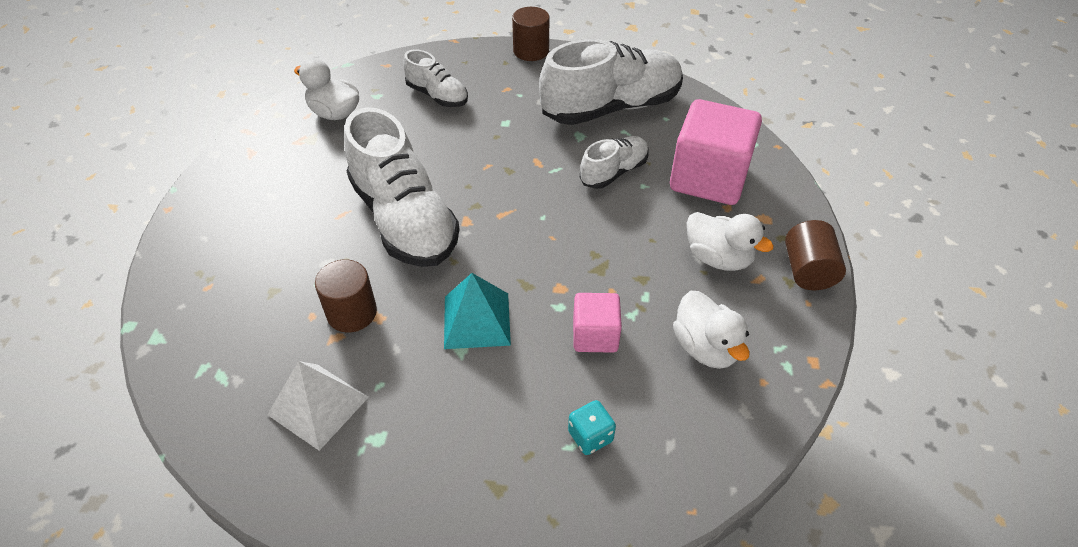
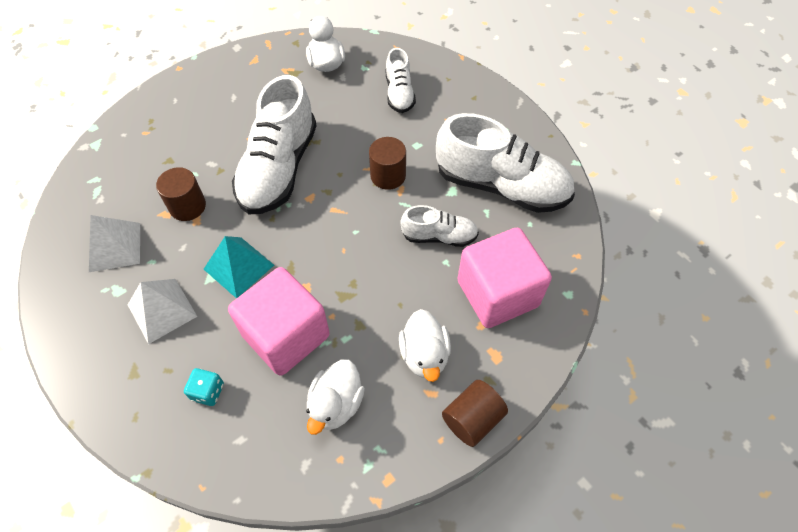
camera: 45 degrees right, 10 degrees up
(450, 414) = (162, 310): none -> white pyramid
(531, 51) = (503, 100): brown cylinder -> brown cylinder (388, 175)
(595, 335) = (286, 335): pink cube -> pink cube, size x1.87

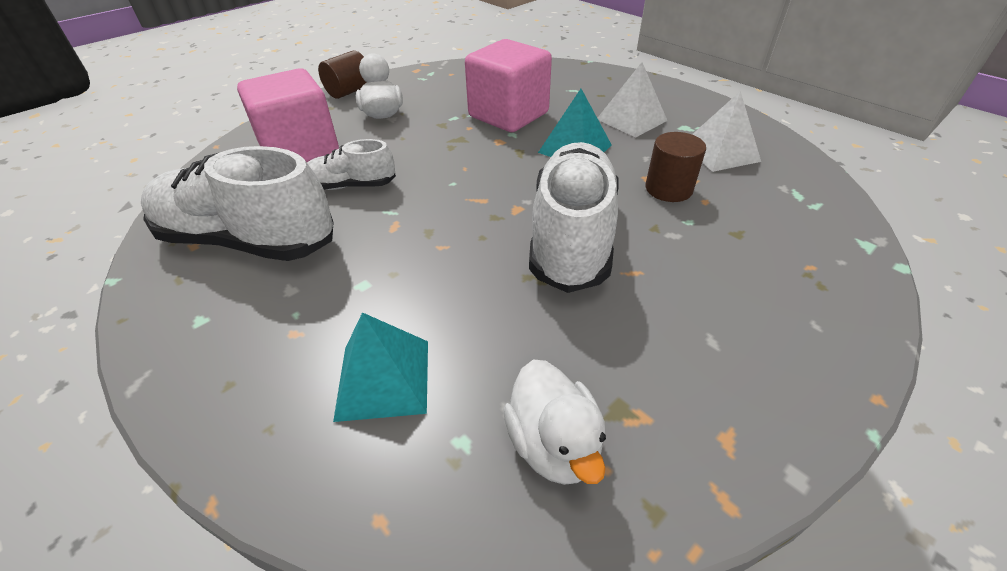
camera: 175 degrees right, 15 degrees down
(208, 392) = (561, 88): turquoise dice -> none
(336, 404) = (457, 90): white duck -> none
(388, 175) = (411, 240): brown cylinder -> none
(399, 93) = (383, 379): white shoe -> turquoise pyramid

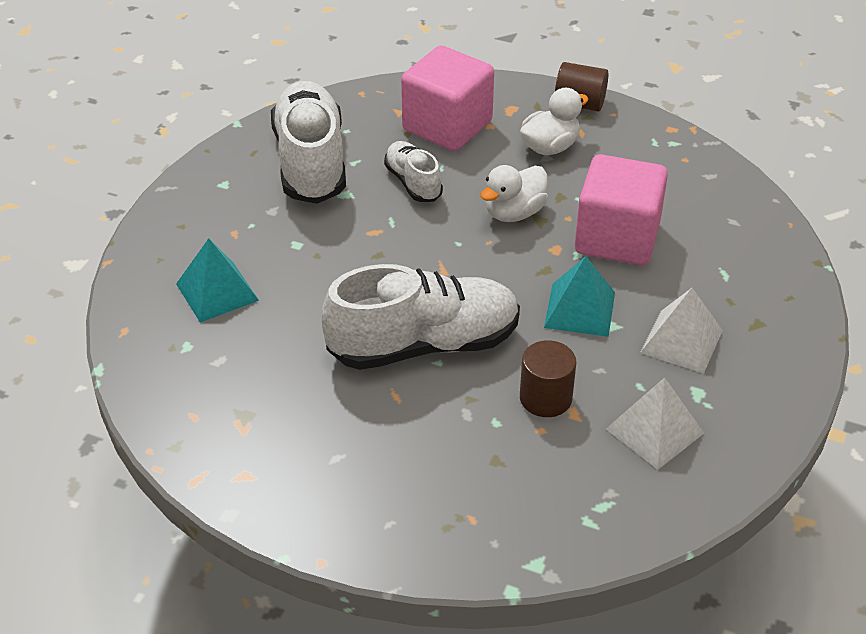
camera: 65 degrees right, 0 degrees up
(553, 444) = (203, 389): white duck -> white duck (514, 213)

